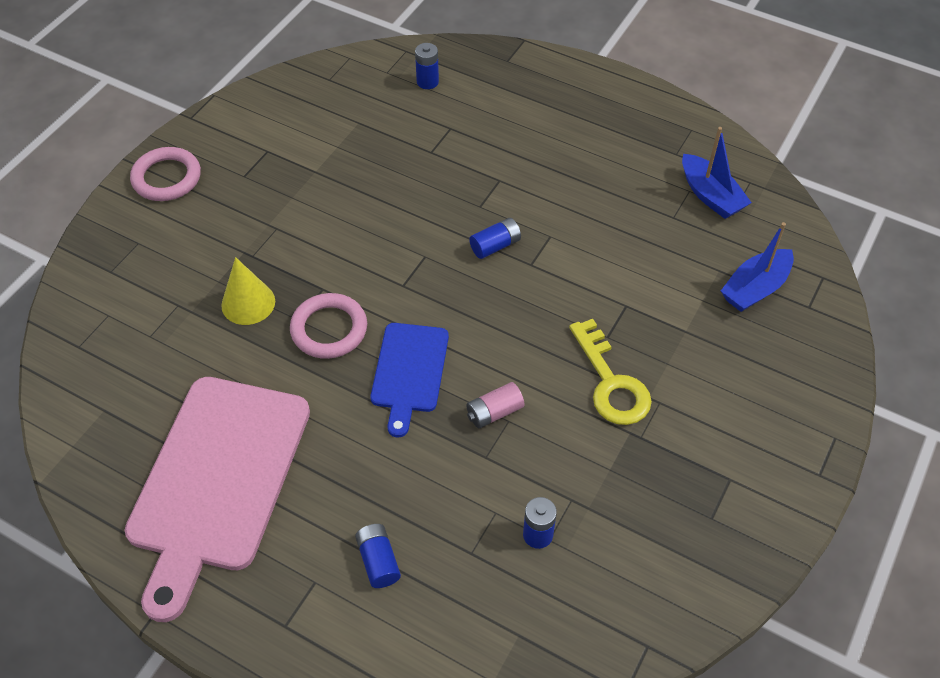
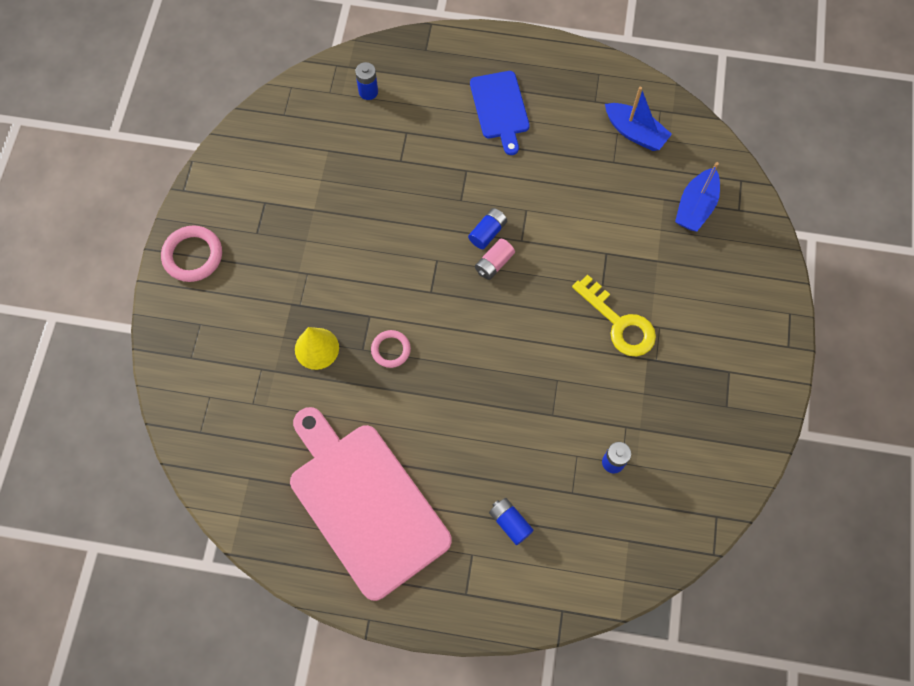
camera: 20 degrees left, 15 degrees up
(217, 480) = (365, 503): pink cutting board -> pink cutting board turned 150 degrees clockwise
(329, 329) = (391, 350): pink ring -> pink ring, size x0.63
(409, 372) = (468, 365): blue cutting board -> blue cutting board (500, 108)
(494, 412) = (544, 377): pink battery -> pink battery (494, 263)

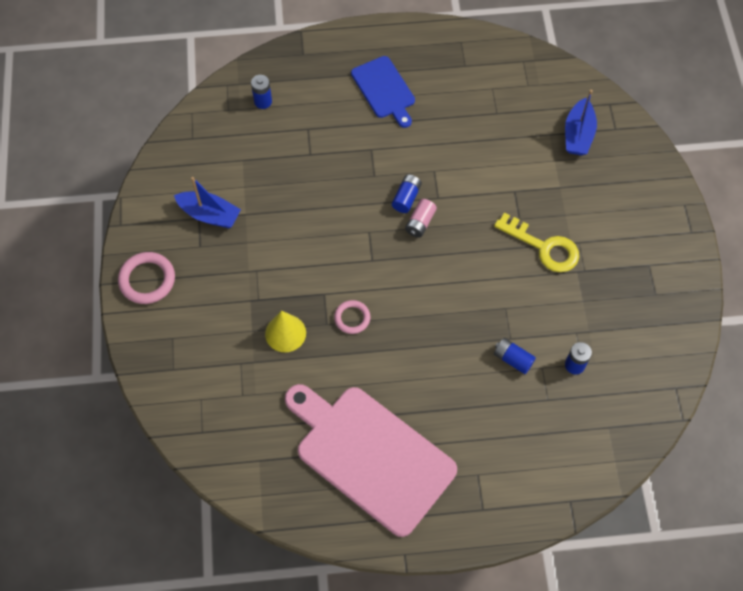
camera: 15 degrees left, 5 degrees down
(510, 522) = (502, 438): blue battery -> blue battery (513, 359)
(635, 133) = (507, 84): blue boat -> blue boat (210, 215)

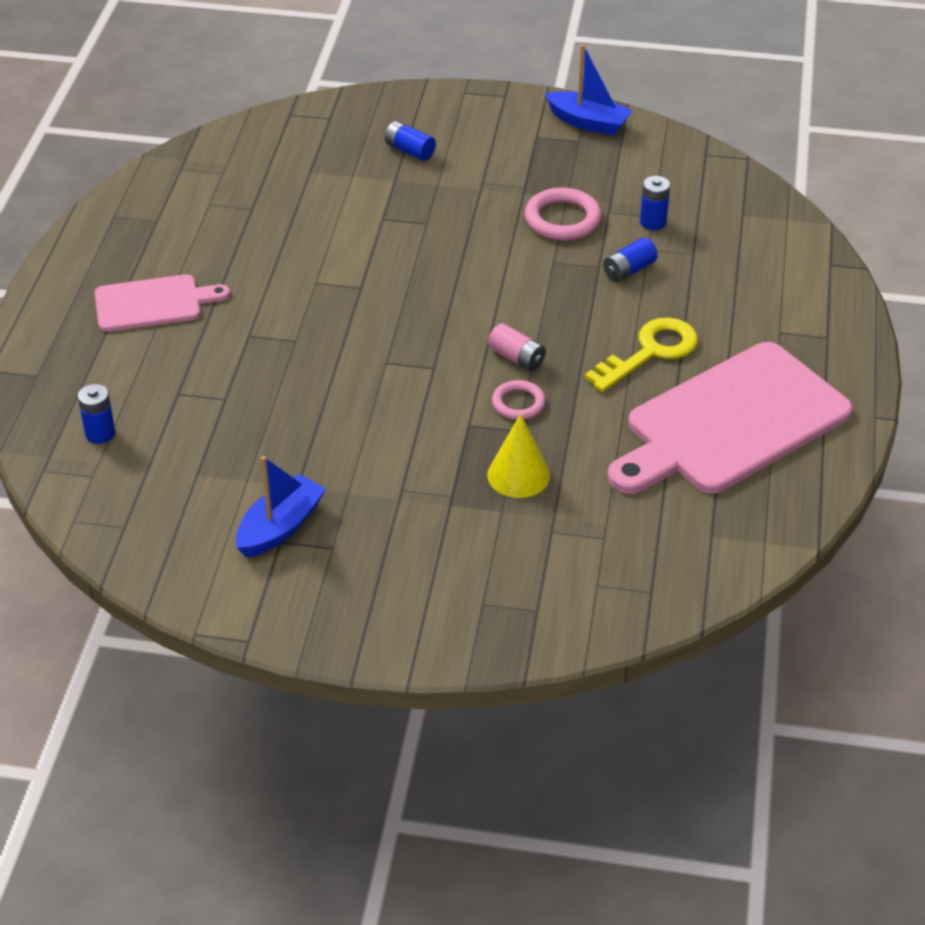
camera: 75 degrees left, 20 degrees down
(147, 280) = (367, 619): pink ring -> pink ring (562, 219)
(384, 90) = (153, 303): blue cutting board -> pink cutting board
(406, 198) = (347, 316): blue battery -> blue battery (410, 151)
(420, 223) = (393, 311): pink battery -> pink battery (517, 358)
(543, 247) = (477, 212): yellow key -> yellow key (650, 352)
(578, 135) = (323, 148): blue boat -> blue boat (588, 122)

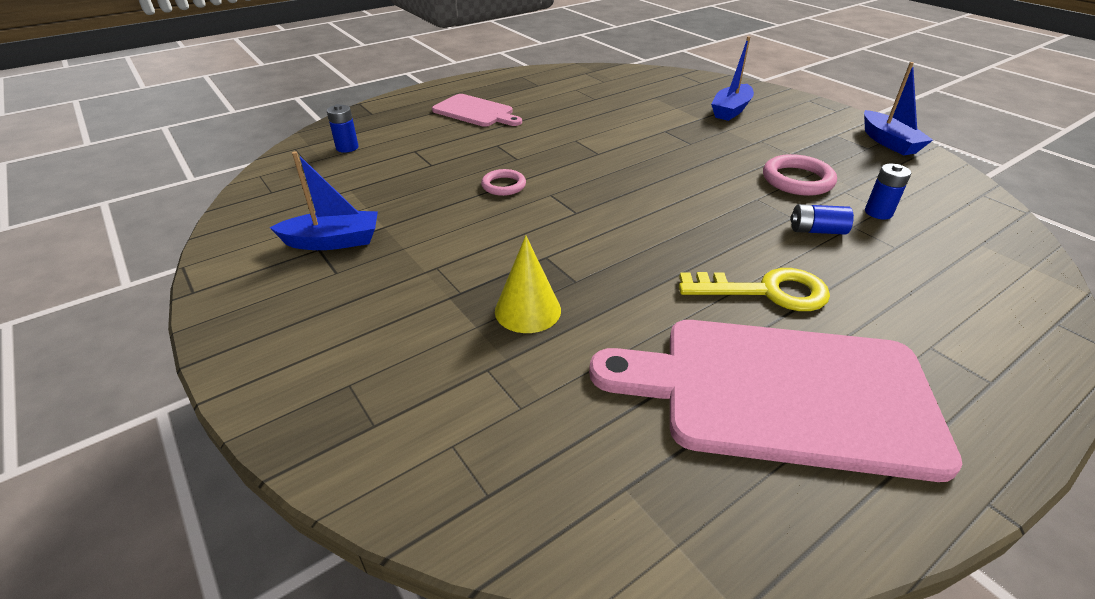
camera: 45 degrees right, 5 degrees down
(410, 151) = (731, 110): blue battery -> blue boat
(517, 358) = (644, 237): pink battery -> none
(518, 403) = (602, 264): pink ring -> pink ring (503, 185)

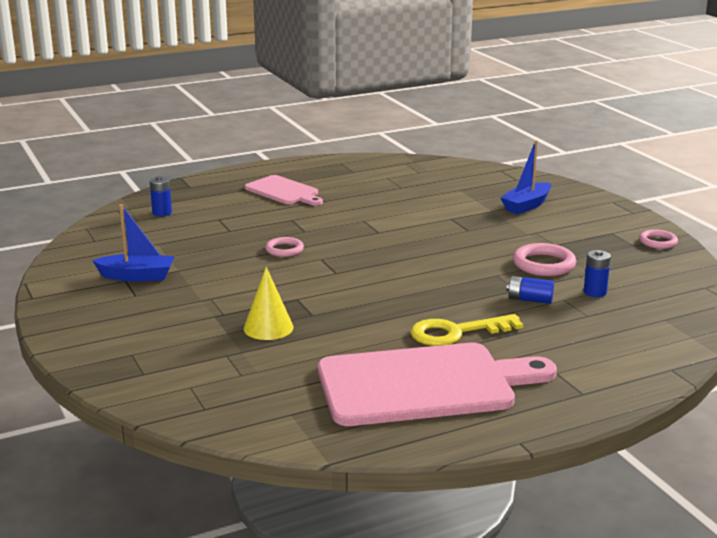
camera: 10 degrees right, 15 degrees down
(766, 291) = (456, 332): yellow key -> yellow key turned 150 degrees clockwise
(781, 393) = (424, 384): pink cutting board -> pink cutting board turned 150 degrees clockwise
(889, 142) = (658, 242): blue boat -> pink ring

